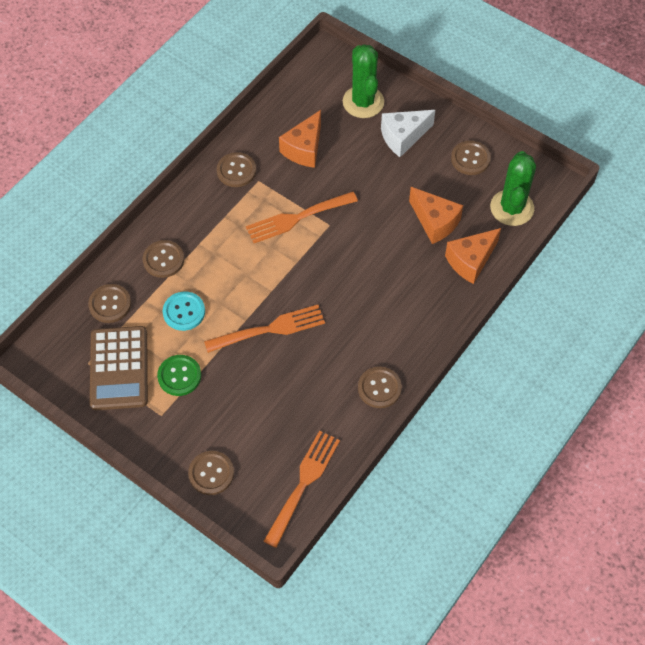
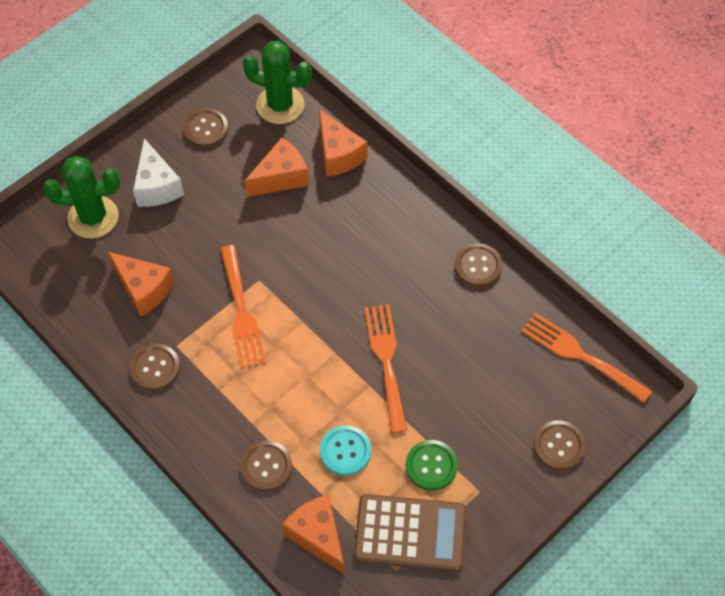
camera: 80 degrees left, 0 degrees up
(110, 304) = (317, 536): brown button -> orange cheese

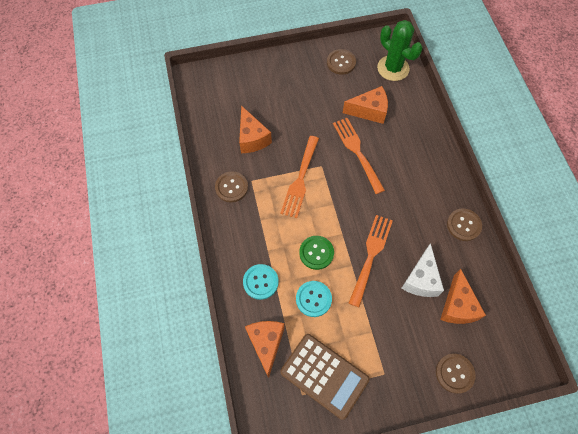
camera: 30 degrees right, 5 degrees up
(93, 217) = (248, 83): green cactus -> none
(157, 186) = (294, 83): white cheese -> white cheese (421, 279)
(266, 466) = (260, 282): brown button -> turquoise button
(338, 154) = (412, 113): orange cheese -> orange cheese (457, 306)
(431, 466) = (362, 339): green button -> green button (316, 253)
(581, 355) = (502, 320): orange fork -> orange fork (357, 152)

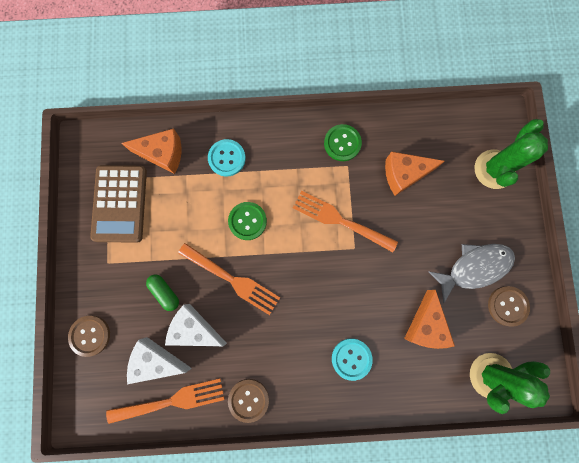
camera: 100 degrees right, 15 degrees up
(231, 187) = (342, 143): brown button -> green button
(237, 79) = (494, 169): none -> green cactus
(313, 299) = (197, 208): turquoise button -> turquoise button (351, 358)
(318, 85) = (474, 267): none -> grey fish
(324, 376) = (120, 204): brown calculator -> brown calculator turned 45 degrees counterclockwise
(357, 152) = (367, 295): orange fork -> orange fork (171, 401)
(397, 312) = (165, 292): none -> green capsule
(457, 306) = (157, 361): orange cheese -> white cheese

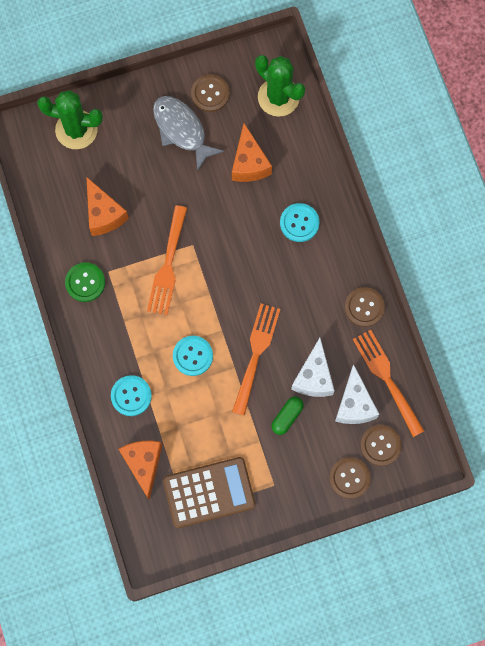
camera: 105 degrees left, 5 degrees down
(110, 374) = (380, 445): none -> brown button
(247, 221) = (192, 356): green button -> turquoise button
(425, 325) = (249, 163): orange cheese -> orange cheese turned 90 degrees clockwise

